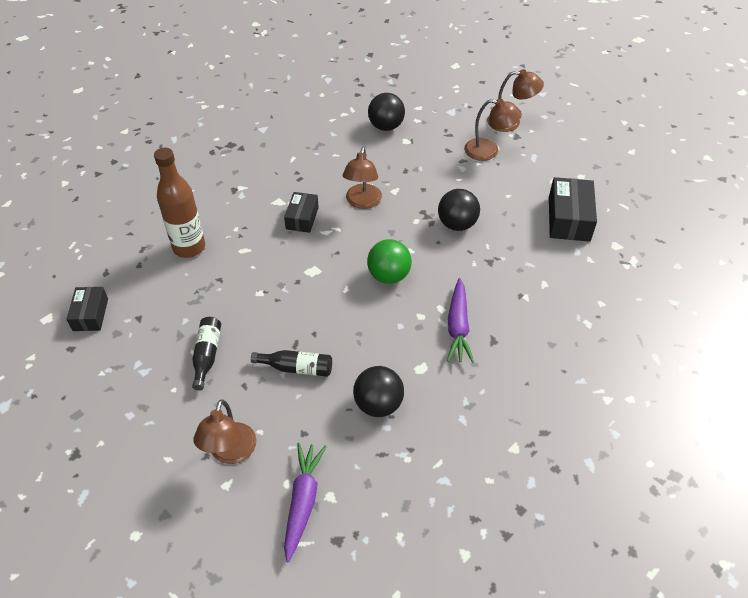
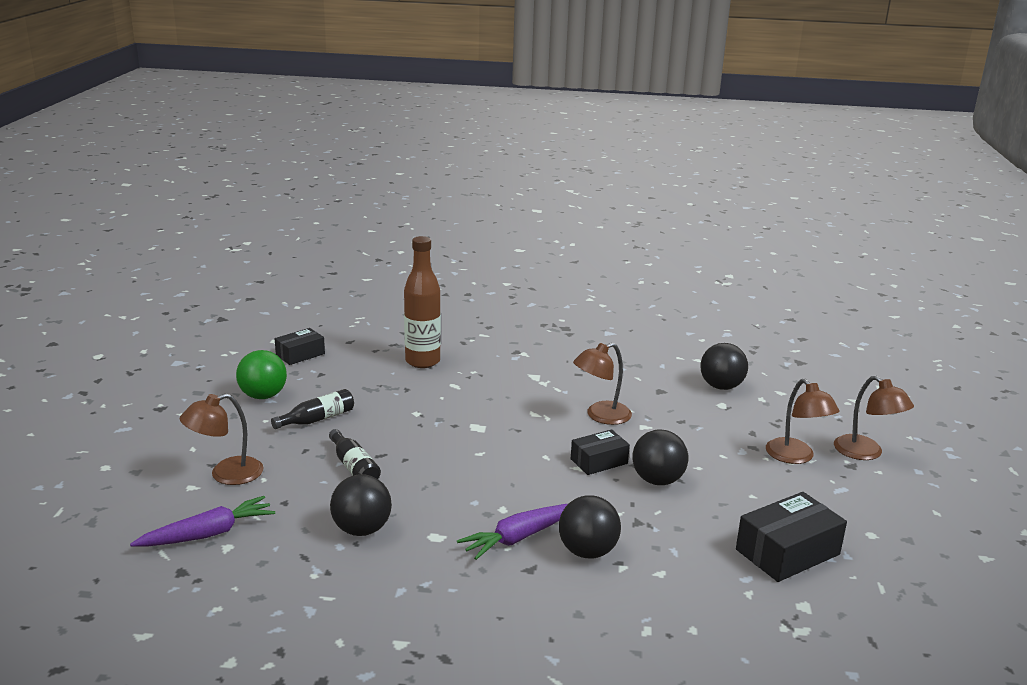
camera: 50 degrees right, 25 degrees down
(302, 218) = (533, 395): black box -> black box (599, 461)
(389, 276) = (529, 469): green ball -> green ball (263, 396)
(498, 303) = (587, 551): none -> black ball

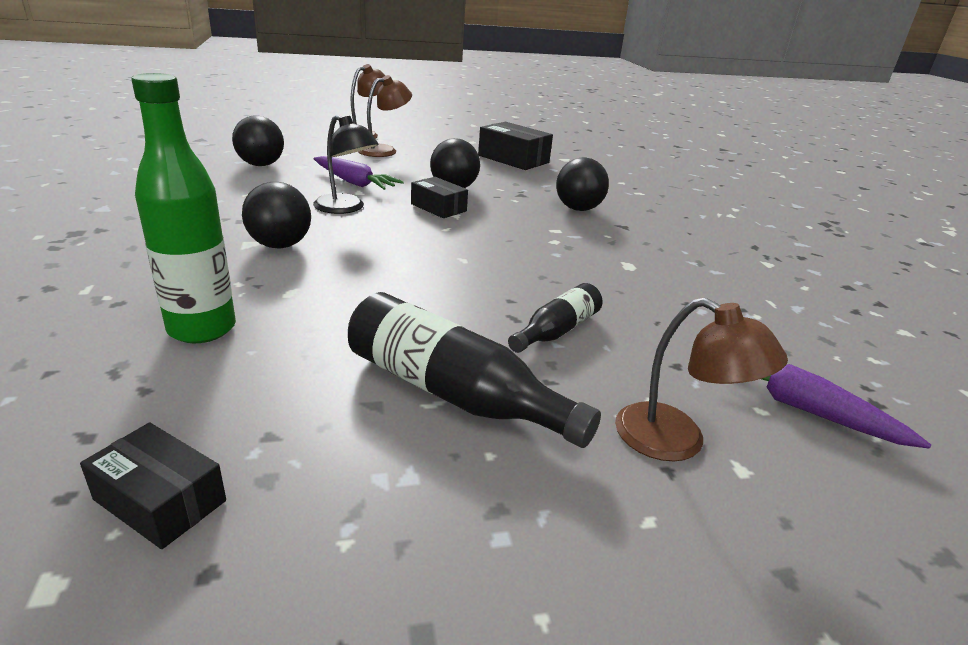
camera: 110 degrees left, 5 degrees up
(263, 396) = (396, 492): green ball -> none
(317, 419) = (453, 393): black bottle -> black bottle, size x1.73
(362, 529) = (663, 303): black ball -> black ball (280, 245)
(422, 361) = (202, 329): brown bottle -> green bottle
(519, 538) = (589, 232): purple carrot -> purple carrot (354, 182)
(601, 416) = (346, 208): brown lamp -> black lamp

